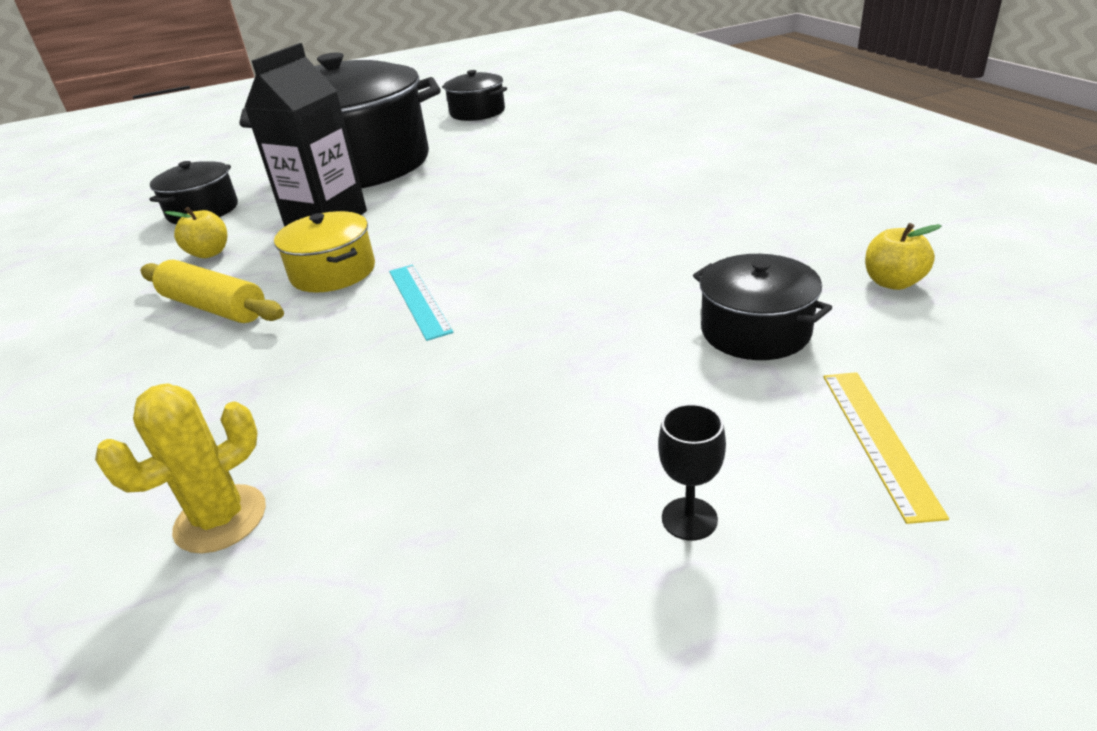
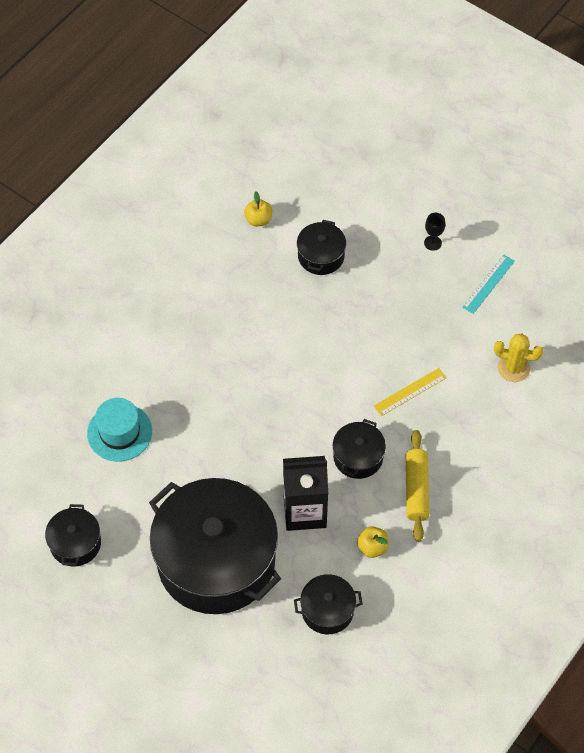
camera: 125 degrees left, 25 degrees up
(333, 272) = (358, 457): yellow pot -> black pot
(418, 300) = (362, 396): turquoise ruler -> turquoise ruler (488, 284)
(575, 139) = (119, 432): none -> turquoise hat
(878, 440) = (369, 206): yellow ruler -> yellow ruler (410, 392)

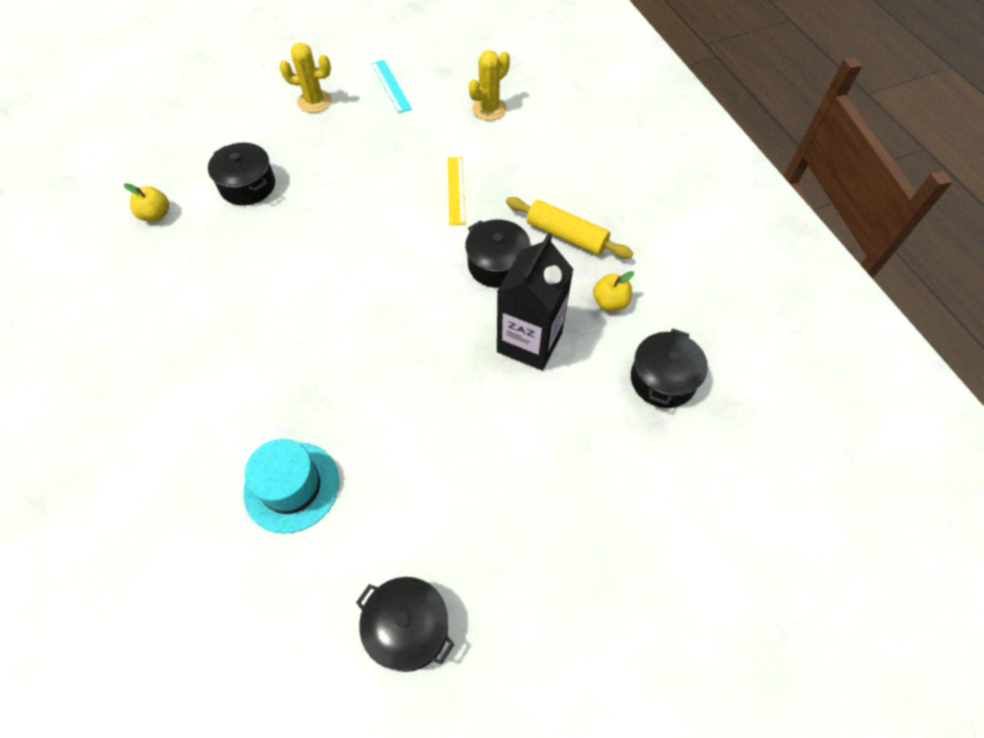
camera: 60 degrees left, 0 degrees up
(216, 560) = (536, 463): black pot -> none
(432, 243) = (314, 101): black goblet -> yellow cactus

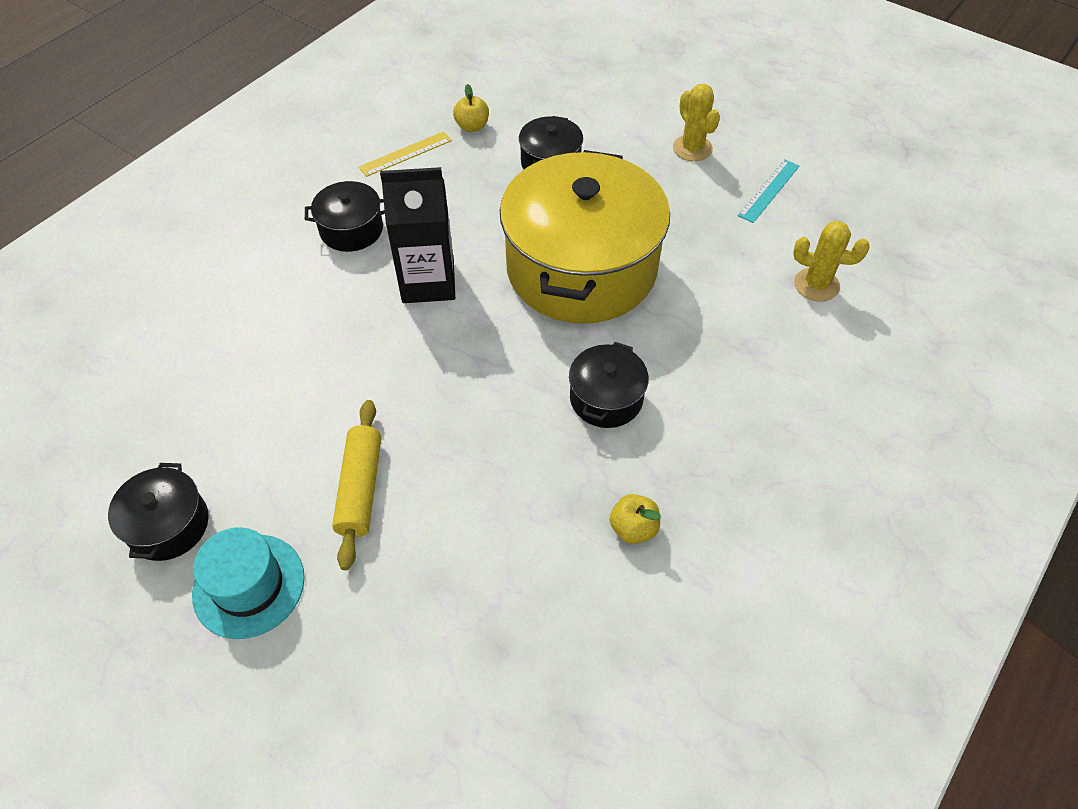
camera: 60 degrees right, 5 degrees down
(292, 486) = (261, 368): turquoise hat -> turquoise hat (249, 585)
(370, 220) = (581, 268): none -> yellow pot
(456, 190) = (676, 314): yellow ruler -> yellow ruler (405, 154)
(529, 342) = (527, 475): black carton -> black carton (428, 282)
(566, 235) = (695, 442): yellow rolling pin -> yellow rolling pin (361, 488)
(663, 379) = (564, 631): black pot -> black pot (351, 230)

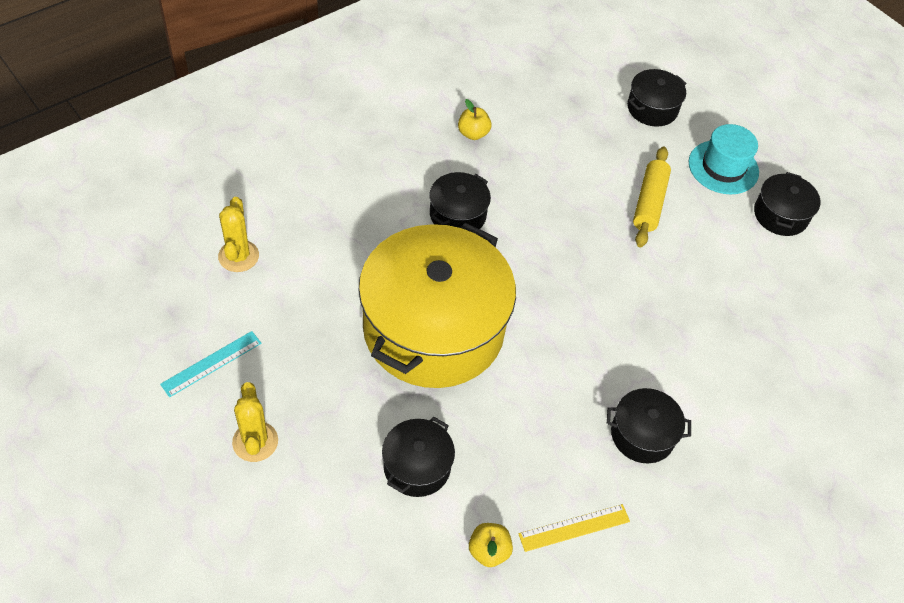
camera: 170 degrees left, 0 degrees up
(366, 674) = (652, 108): none -> black pot
(428, 282) = (576, 353): black carton -> none
(816, 285) = (238, 256): yellow cactus -> yellow cactus turned 60 degrees clockwise

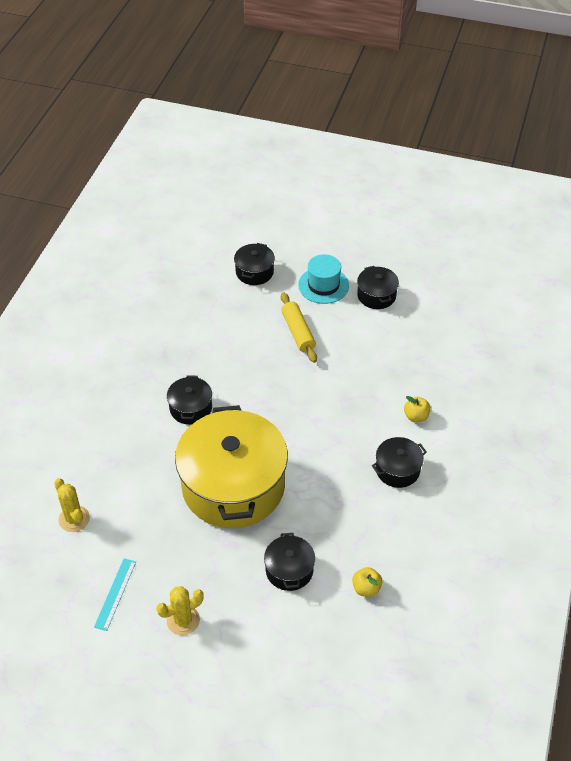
camera: 30 degrees left, 5 degrees down
(255, 441) = (183, 620): yellow cactus -> yellow cactus turned 75 degrees counterclockwise
(473, 133) = (158, 351): yellow apple -> yellow apple (416, 416)
(574, 528) = (401, 544): yellow ruler -> none

